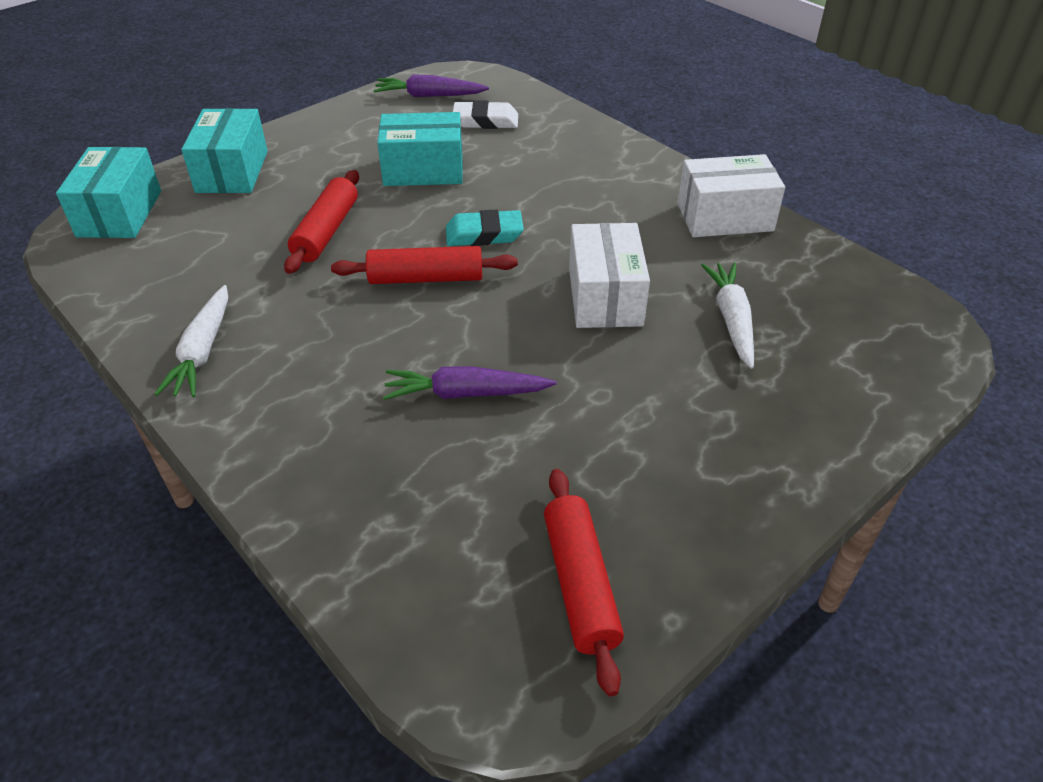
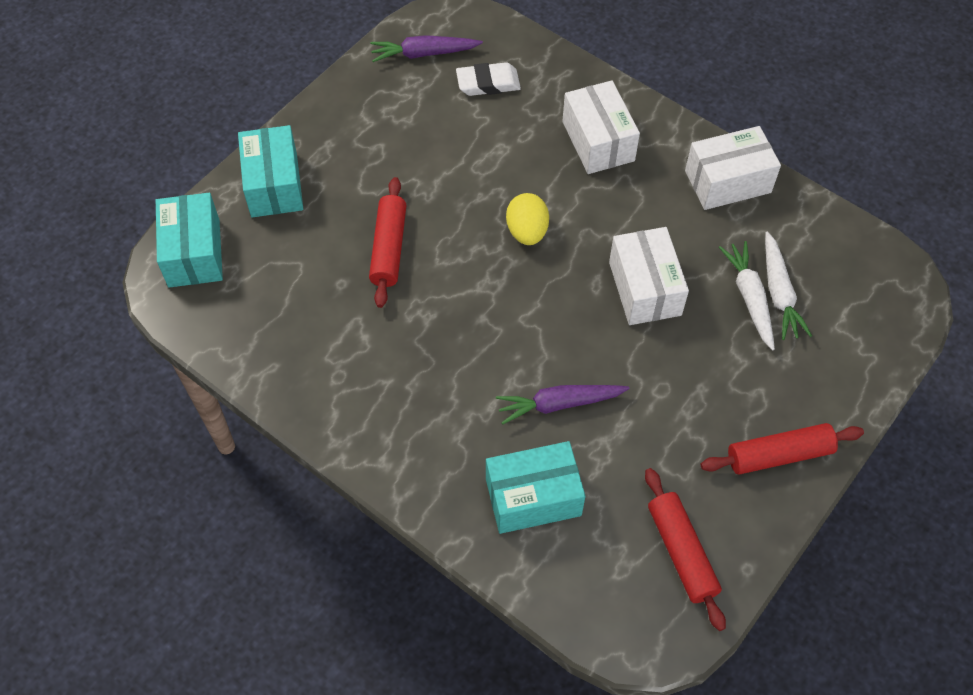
camera: 10 degrees left, 15 degrees up
(202, 351) = (336, 395): white carrot -> white carrot (779, 293)
(423, 170) = (450, 158): turquoise box -> turquoise box (533, 497)
(426, 278) = (492, 290): red rolling pin -> red rolling pin (779, 455)
(484, 234) = (527, 231): turquoise eraser -> yellow egg
(587, 172) = (598, 141): none -> white box

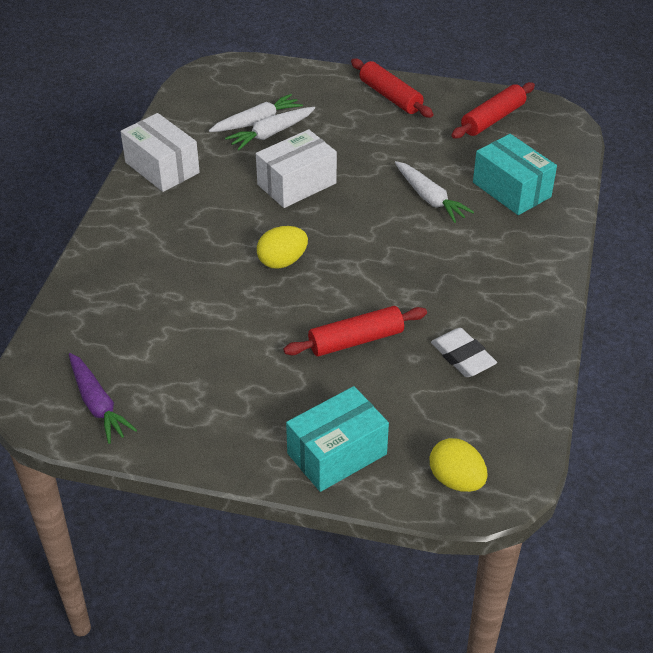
camera: 115 degrees left, 15 degrees down
(194, 253) = (456, 480): turquoise box -> yellow egg
(488, 83) = (118, 341): white eraser -> white eraser (462, 356)
(559, 404) = (430, 198): purple carrot -> white carrot
(598, 141) = (156, 248): white box -> none

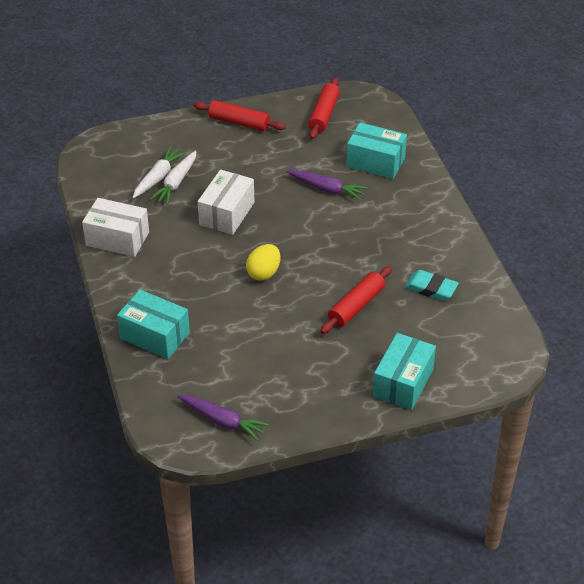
camera: 30 degrees left, 0 degrees up
(110, 281) = (155, 336): none -> turquoise box
(430, 198) = (326, 189): white carrot -> purple carrot
(456, 480) = (485, 366): yellow egg -> none
(462, 356) = (431, 288): white eraser -> turquoise eraser

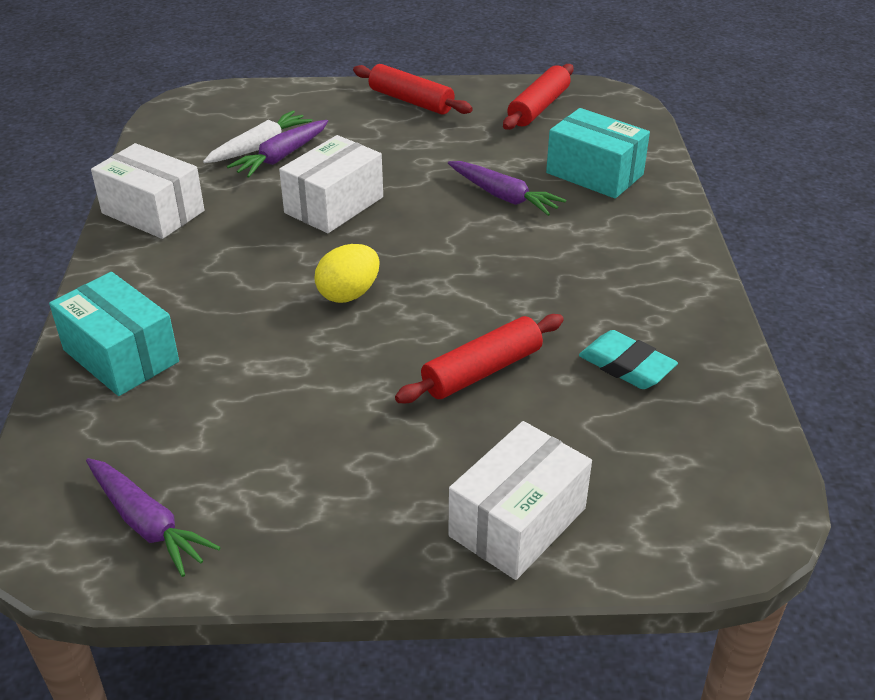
camera: 15 degrees right, 5 degrees down
(176, 183) = (281, 157): white carrot -> purple carrot
(403, 383) = (517, 522): turquoise box -> white box

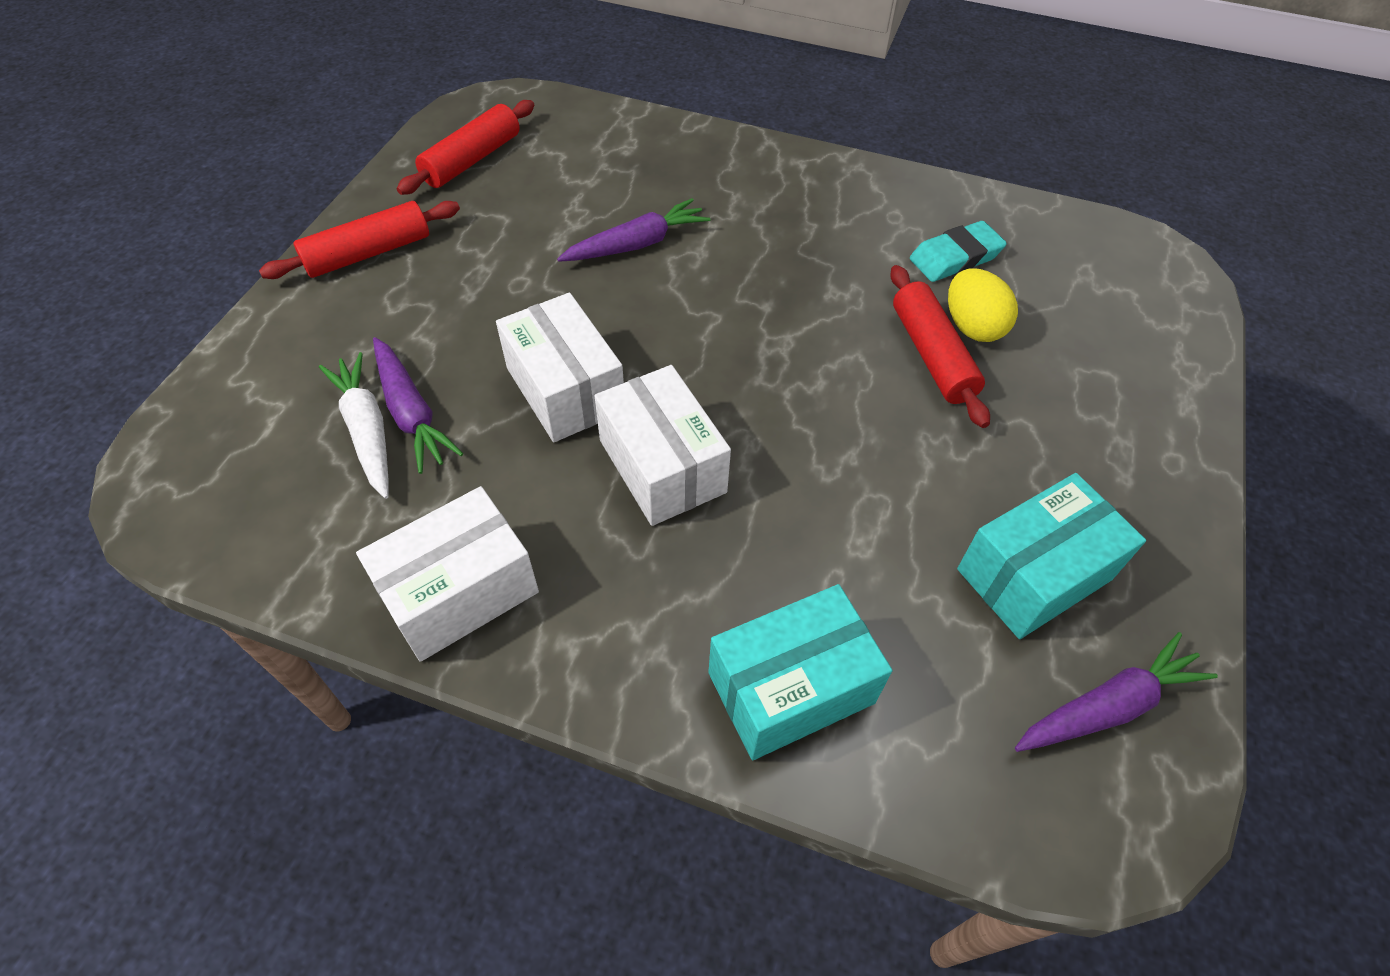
camera: 70 degrees left, 15 degrees up
(349, 294) = (758, 423): yellow egg -> yellow egg (972, 327)
(517, 522) = (1144, 396): white box -> white box (662, 466)
(538, 107) = (471, 160): red rolling pin -> red rolling pin turned 75 degrees clockwise
(594, 174) = (635, 167): turquoise box -> turquoise box (1034, 574)

